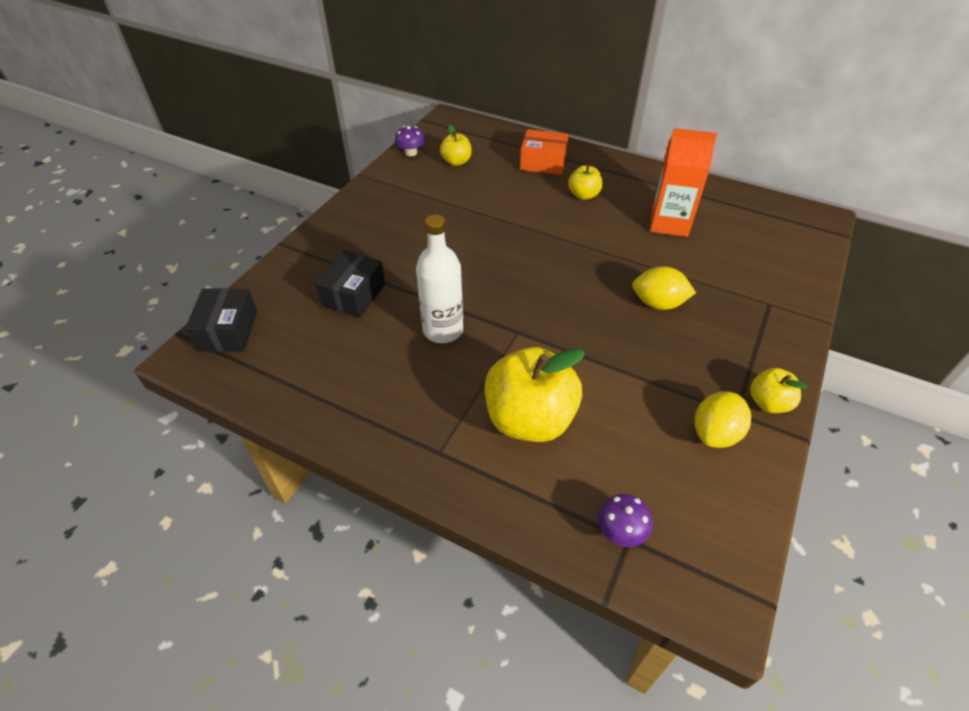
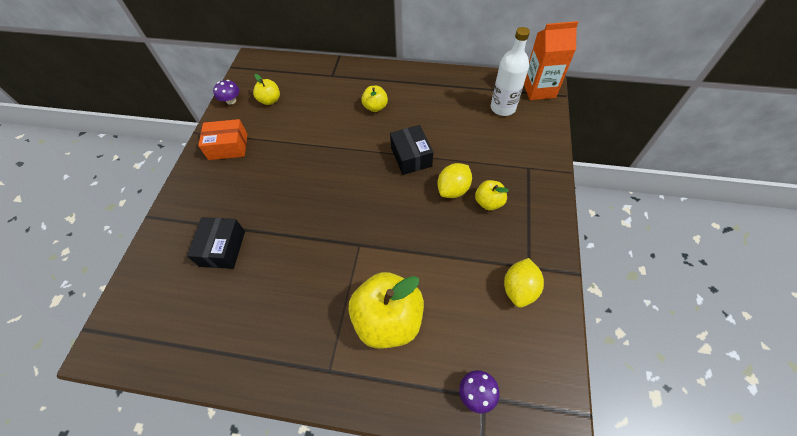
camera: 15 degrees left, 10 degrees up
(228, 331) = (127, 314): black box -> black box (411, 157)
(443, 330) = (302, 260): white bottle -> white bottle (503, 108)
(543, 163) = (337, 85): orange box -> orange box (228, 147)
(658, 303) = (453, 189): yellow lemon -> yellow lemon turned 45 degrees counterclockwise
(669, 223) = (443, 116): orange carton -> orange carton (539, 90)
(768, 403) = (547, 252): yellow apple -> yellow apple (488, 202)

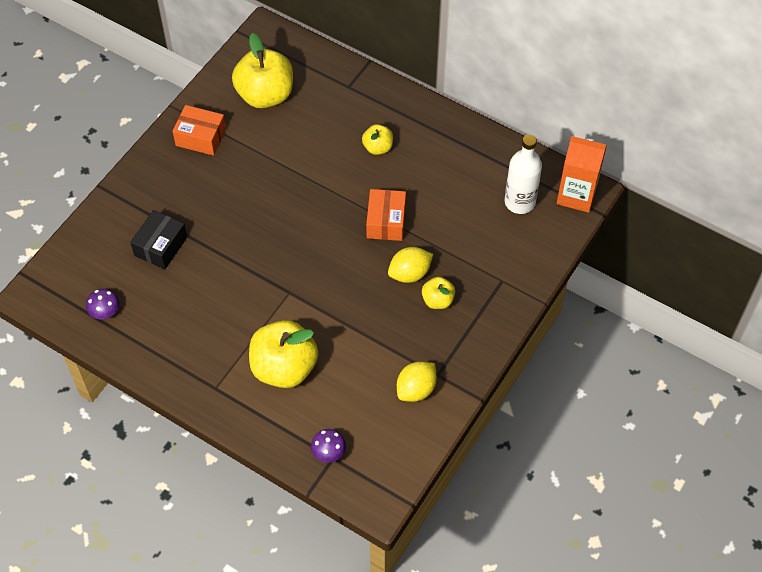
camera: 20 degrees right, 0 degrees up
(231, 101) = (222, 79): purple mushroom -> purple mushroom (105, 312)
(270, 100) = (265, 95): yellow apple -> yellow apple, size x1.99
(411, 157) = (386, 222): black box -> orange box

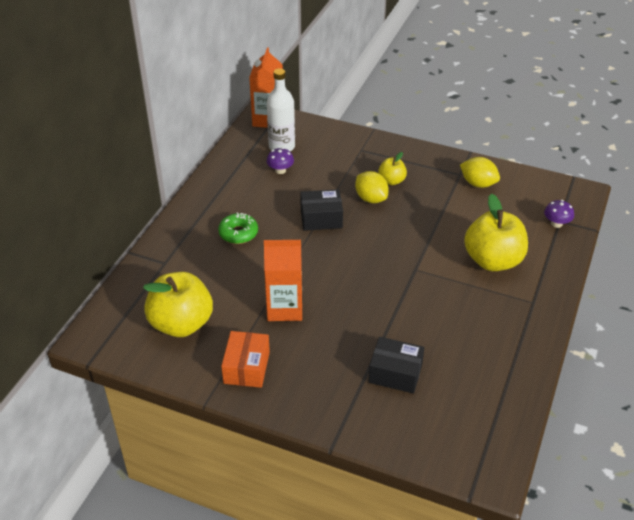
camera: 100 degrees left, 15 degrees down
(105, 312) = (489, 403): purple mushroom -> purple mushroom (280, 170)
(264, 173) = (284, 308): none -> orange carton
(378, 147) = (238, 233): yellow apple -> green donut
(386, 222) = (321, 218): orange box -> black box

